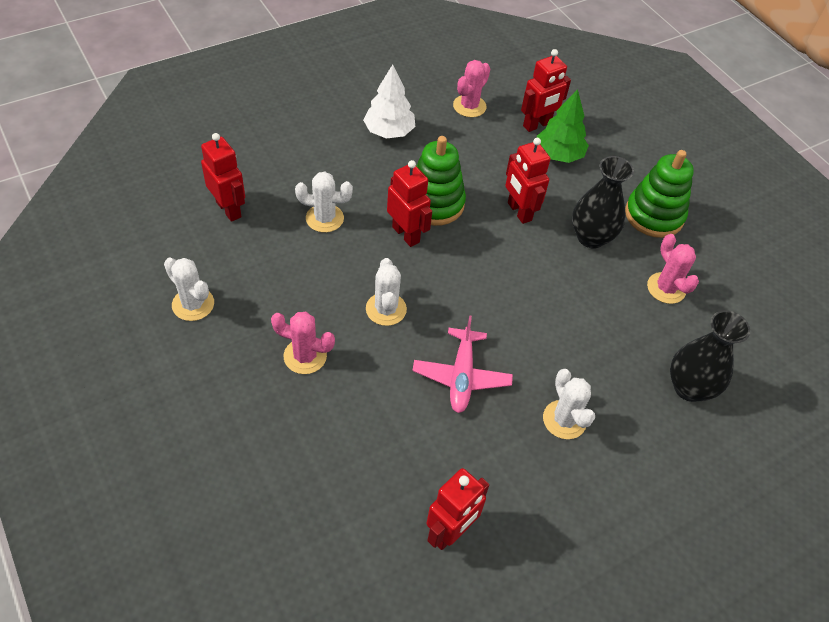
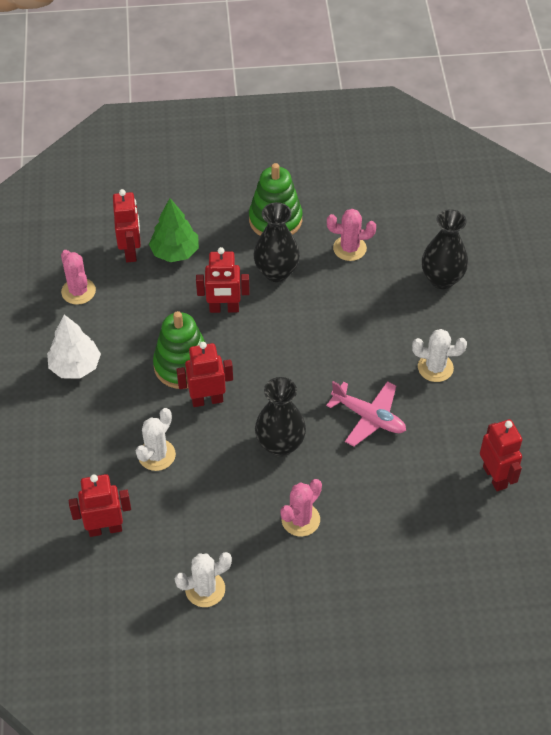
camera: 60 degrees left, 0 degrees up
(386, 309) = (280, 444): white cactus -> black vase

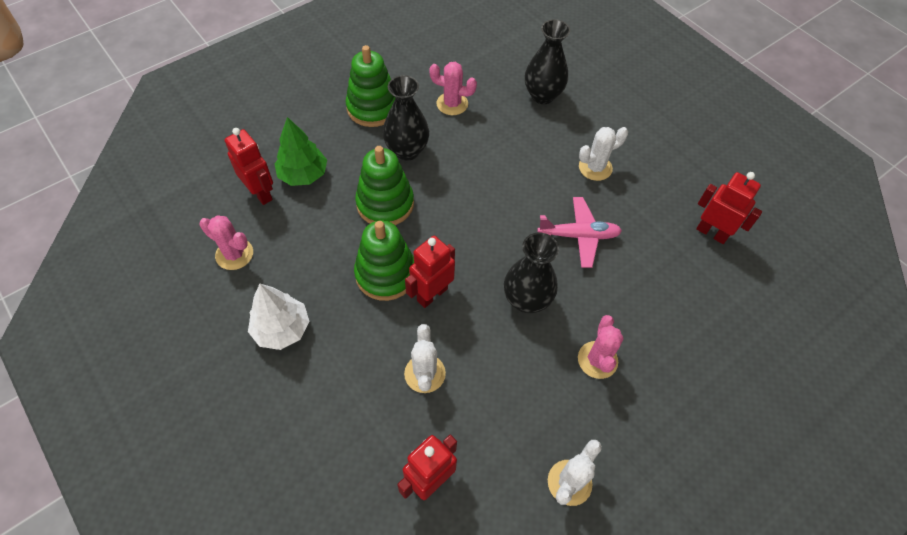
camera: 35 degrees left, 5 degrees up
(224, 309) = (385, 204): red robot -> green stacking toy
(349, 248) = (452, 104): pink cactus -> pink cactus turned 45 degrees clockwise

